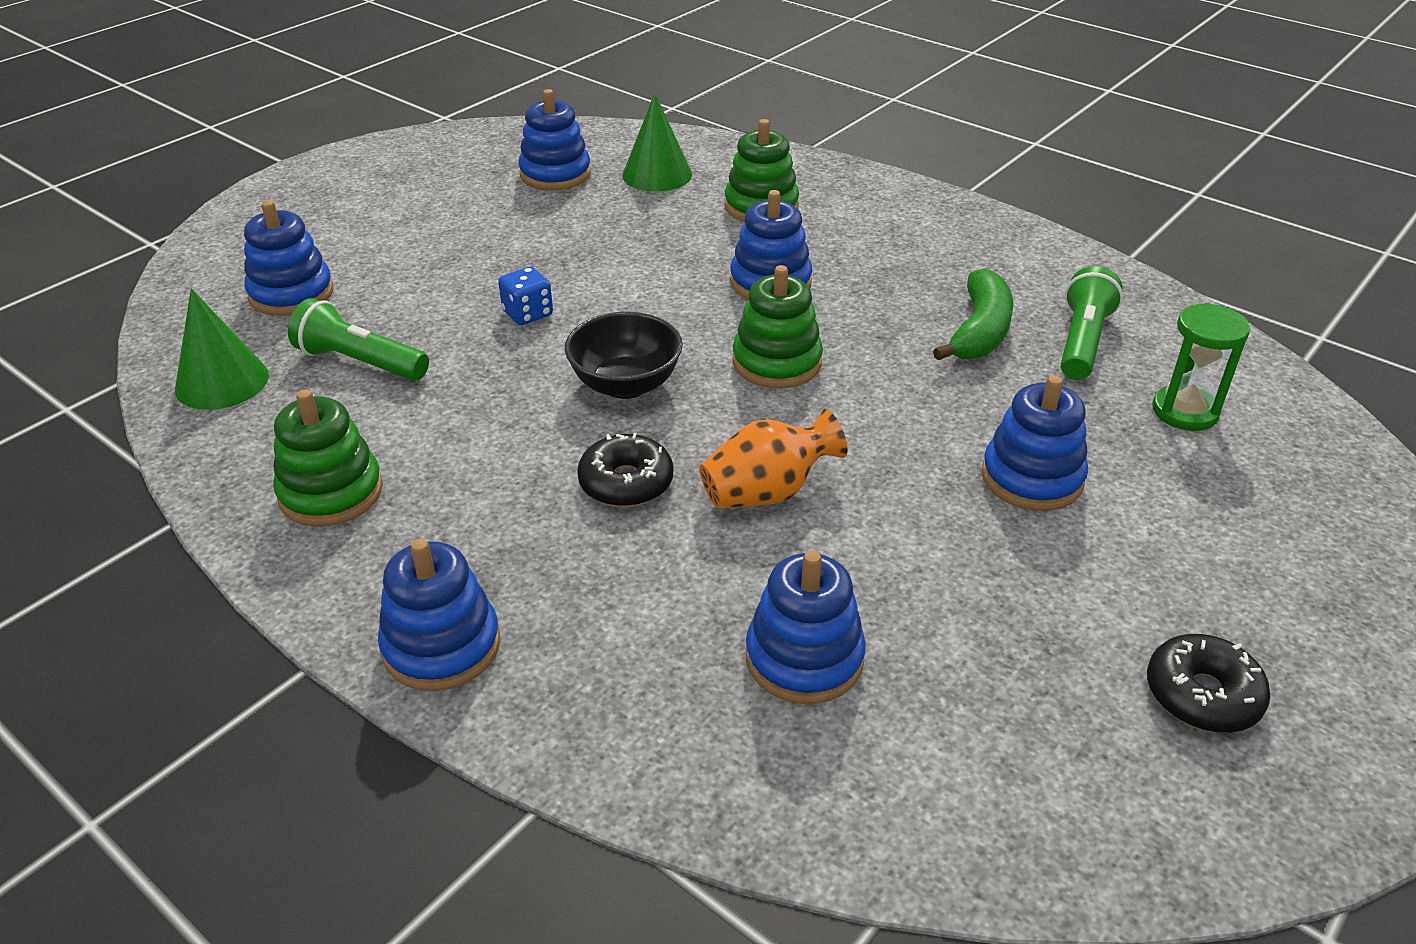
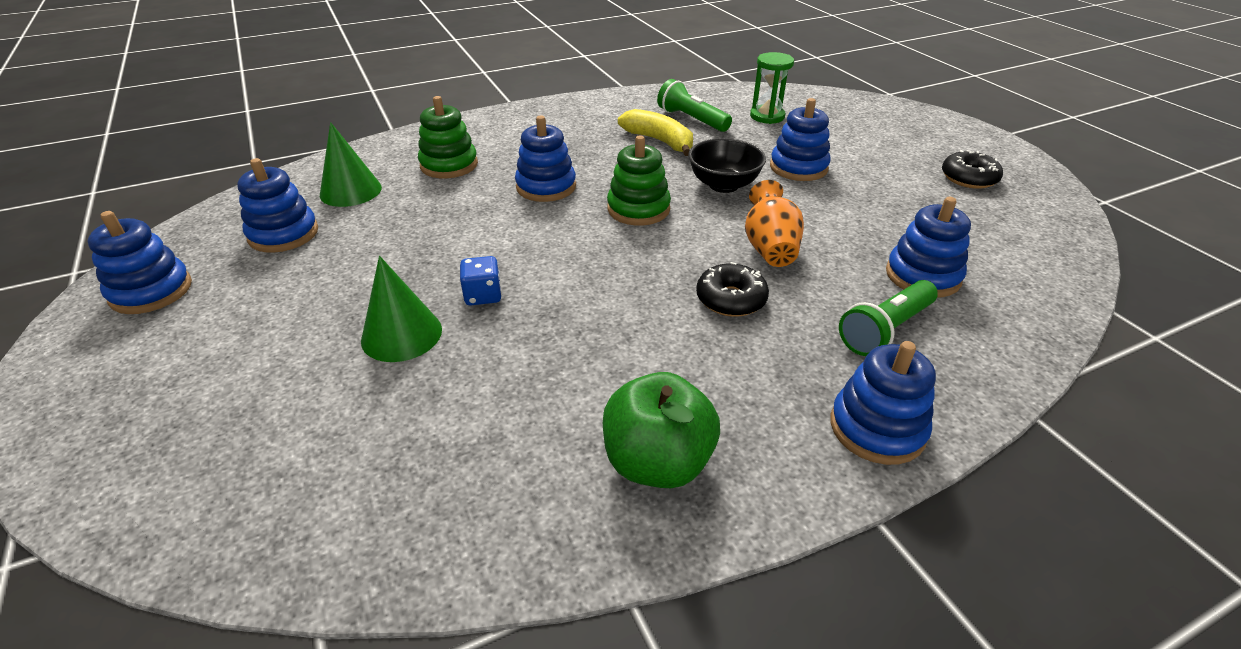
camera: 65 degrees left, 0 degrees up
(222, 382) = (413, 523): green cone -> green cone (401, 334)
(291, 294) = (294, 438): blue stacking toy -> blue stacking toy (151, 291)
(331, 492) = (657, 462): green stacking toy -> green apple
(360, 362) = (468, 408): green flashlight -> green flashlight (885, 330)
(625, 385) = (617, 272): black bowl -> black bowl (723, 185)
(980, 331) = (659, 141): green banana -> yellow banana

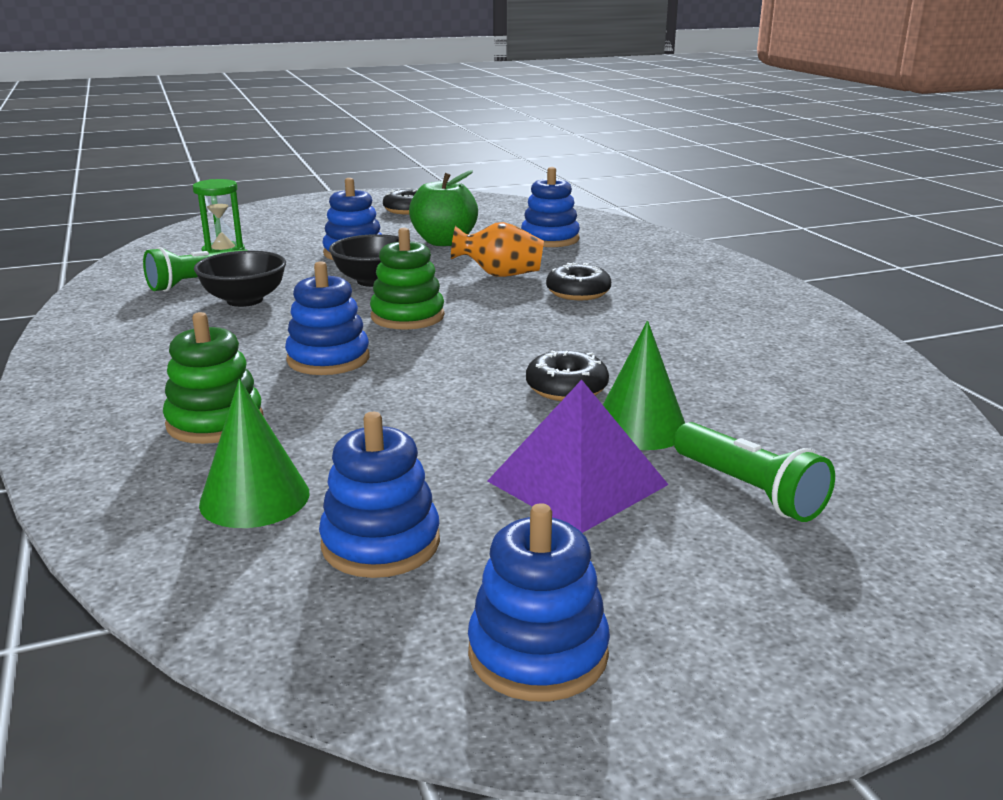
camera: 85 degrees left, 15 degrees down
(323, 302) = (577, 482): none -> purple pyramid
(483, 295) = (566, 388): blue dice -> black donut
(657, 462) = (779, 325): green apple -> green apple (444, 242)
(659, 141) = (244, 300): yellow banana -> black bowl
(877, 428) = (722, 269): blue stacking toy -> none
(885, 330) = (617, 256): green flashlight -> green flashlight (748, 490)

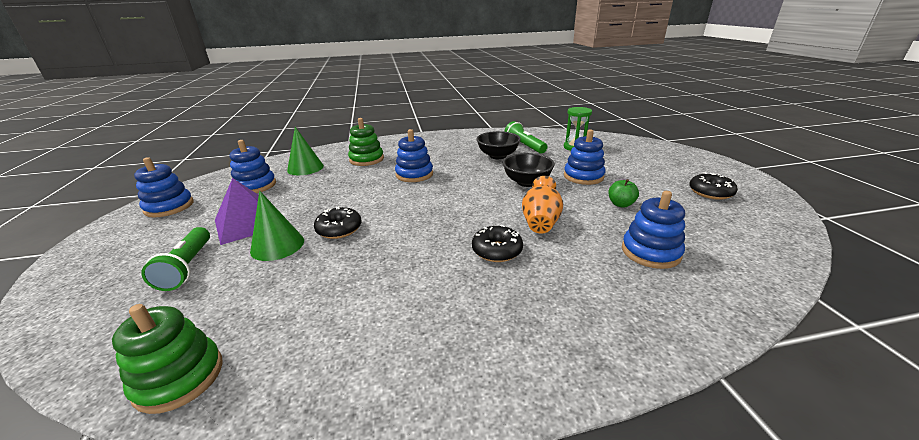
camera: 100 degrees right, 5 degrees up
(407, 316) = (464, 191): green stacking toy -> green stacking toy (179, 378)
(444, 242) = (620, 204): green apple -> green apple, size x0.54
(748, 490) = (187, 267): green flashlight -> green flashlight turned 75 degrees counterclockwise

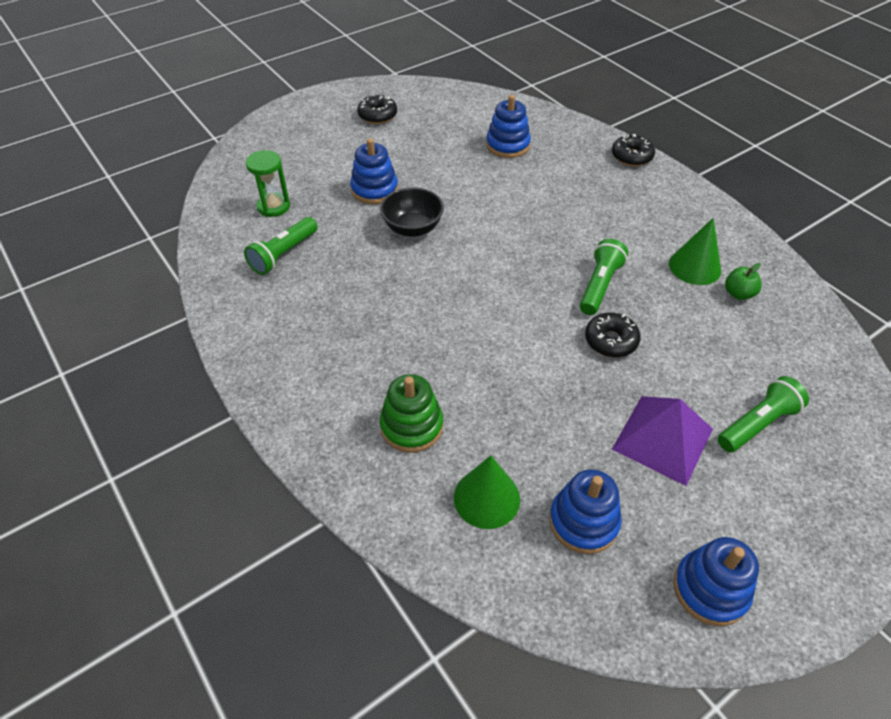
camera: 115 degrees left, 20 degrees up
(179, 378) = (812, 322): green stacking toy -> none
(277, 245) = (673, 374): green cone -> green cone (695, 267)
(395, 242) = (599, 286): none -> green flashlight
(414, 174) = (440, 337): blue stacking toy -> none
(497, 156) = (334, 272): black bowl -> none
(497, 250) = (563, 219): black donut -> black donut (631, 156)
(540, 222) = (498, 204): orange vase -> none
(620, 204) = (432, 162): green apple -> green apple (738, 294)

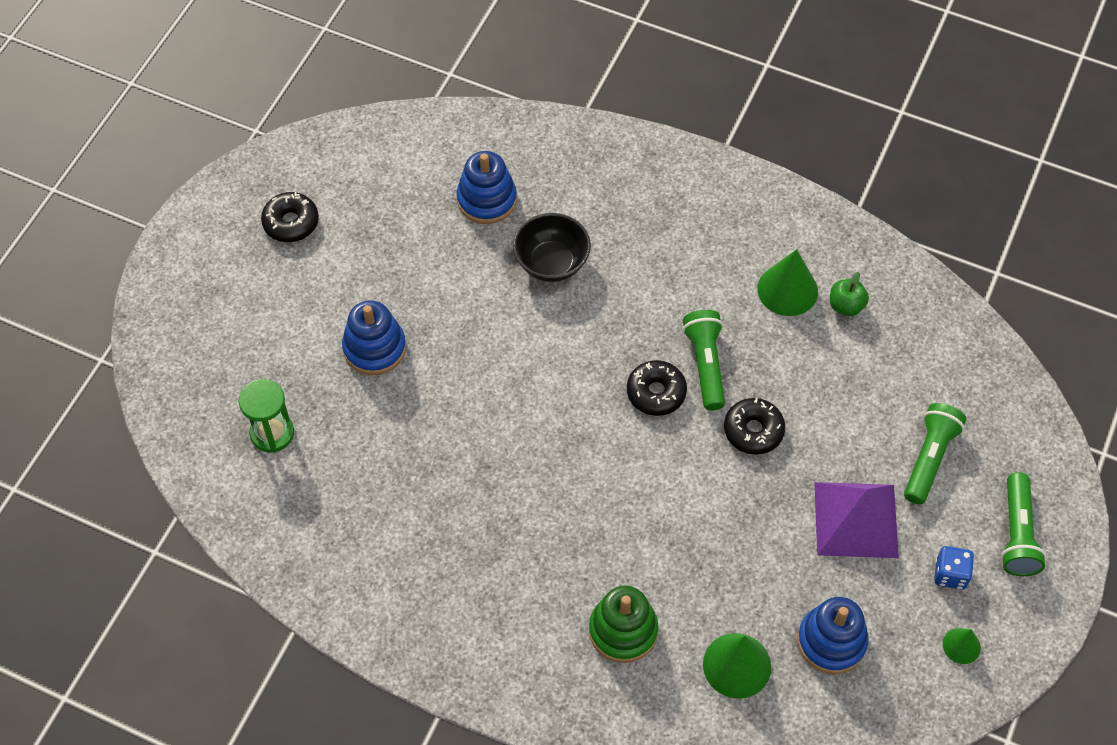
camera: 30 degrees left, 10 degrees up
(283, 254) = (338, 495): green flashlight -> green flashlight (1017, 534)
(412, 228) = (459, 384): black bowl -> black bowl (551, 263)
(631, 156) = (640, 151): black donut -> black donut (656, 393)
(710, 589) = (961, 646): blue stacking toy -> green cone
(730, 522) = (950, 574): none -> blue dice

